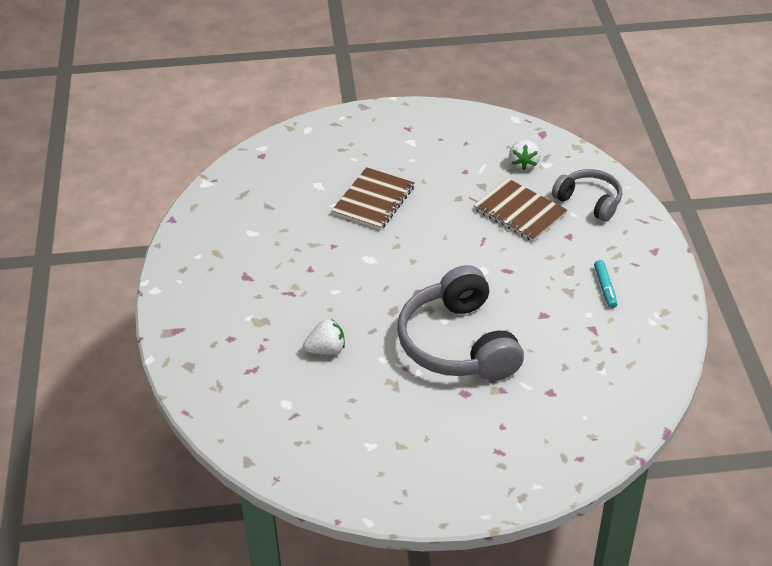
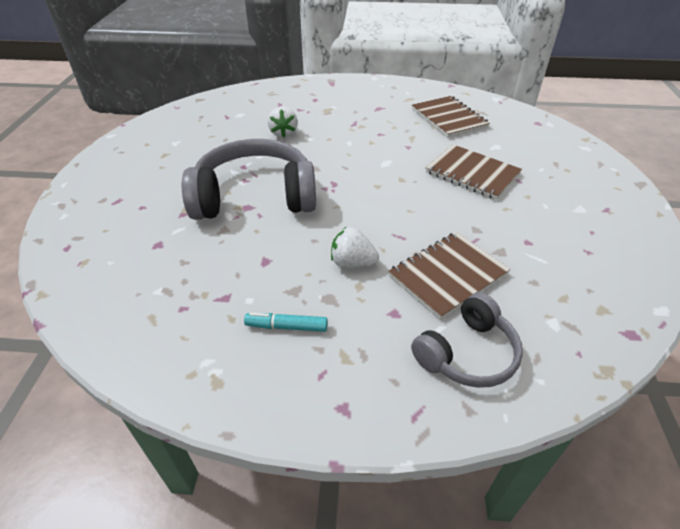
camera: 100 degrees right, 0 degrees up
(263, 219) = (448, 118): none -> brown notebook
(524, 164) = (551, 298): white strawberry -> white strawberry (352, 263)

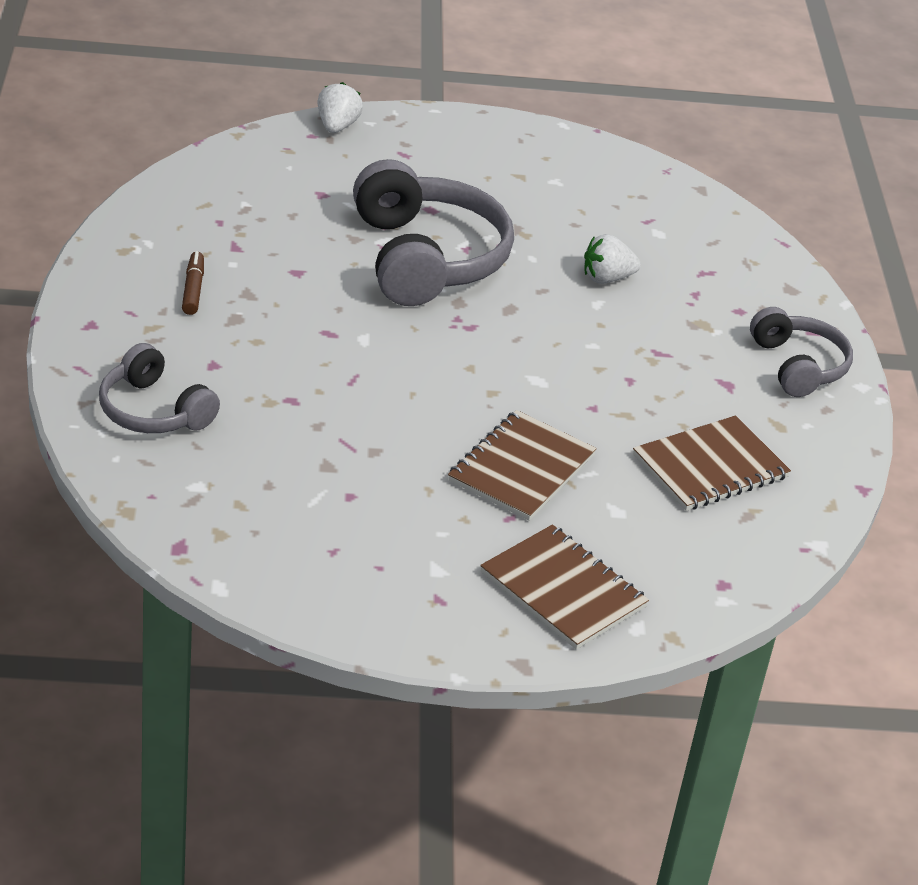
camera: 80 degrees right, 5 degrees down
(286, 327) = (193, 289): turquoise marker -> brown marker
(352, 263) = (297, 337): white strawberry -> white strawberry (337, 126)
(361, 90) = (798, 366): none -> grey headphones
(448, 275) = (278, 412): brown notebook -> brown notebook (563, 590)

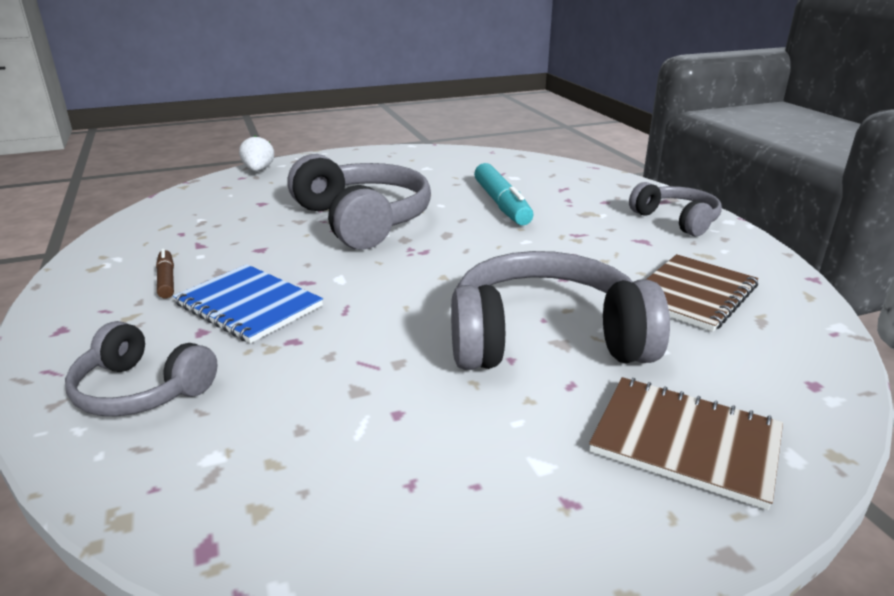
camera: 15 degrees left, 10 degrees down
(264, 346) = (249, 305): none -> blue notebook
(521, 468) = (545, 338): brown notebook -> grey headphones
(607, 278) = (502, 204): white strawberry -> turquoise marker

